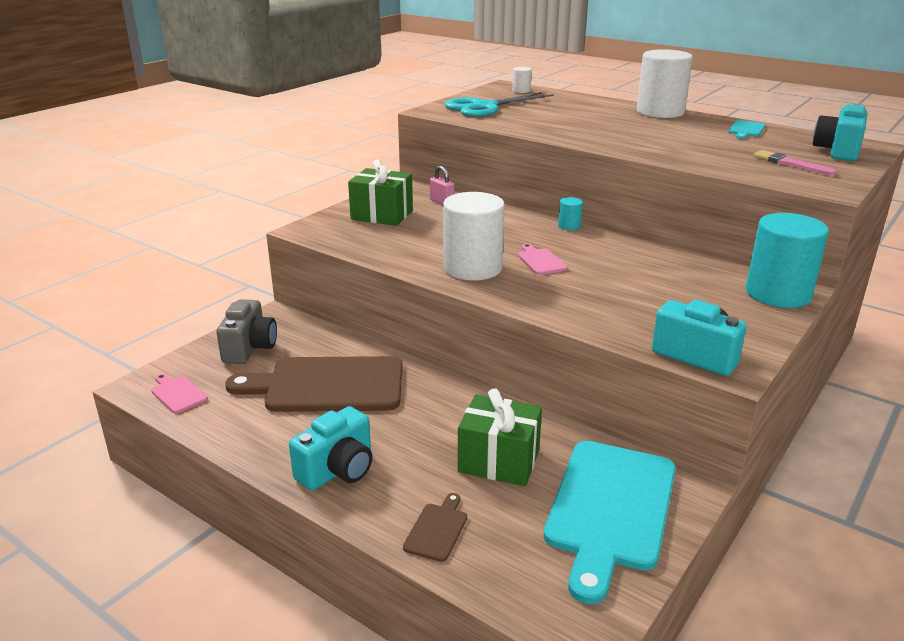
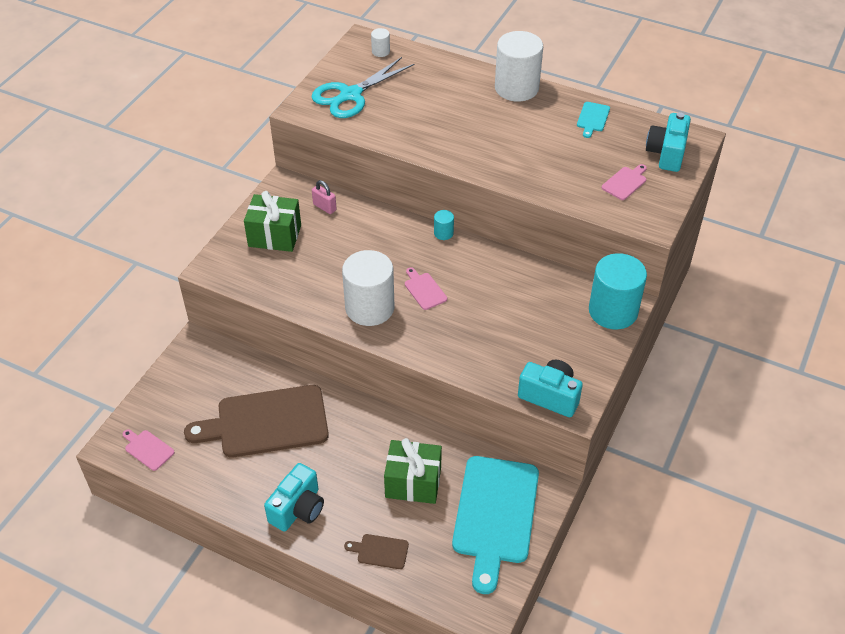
camera: 10 degrees left, 20 degrees up
(250, 348) = (188, 388): grey camera -> none
(437, 529) = (380, 551): brown cutting board -> brown cutting board turned 90 degrees counterclockwise
(790, 164) = (625, 182): pink brush -> pink cutting board

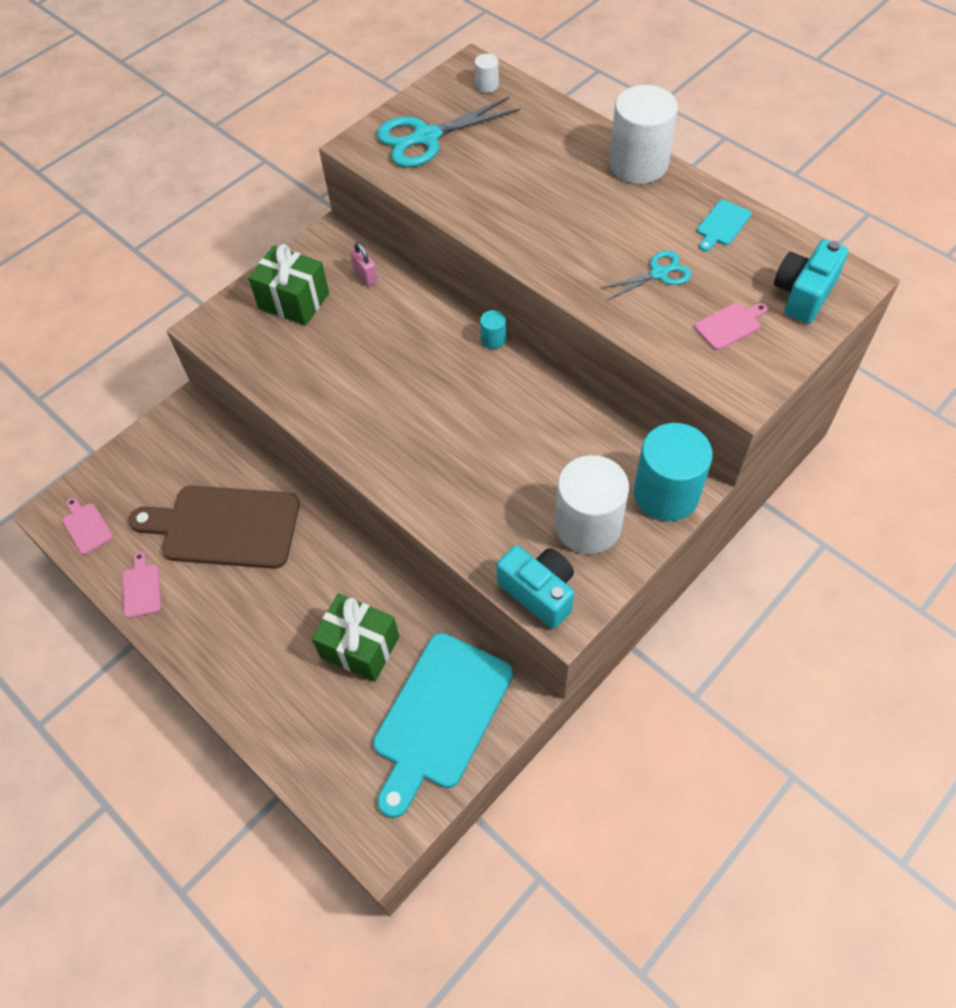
camera: 20 degrees right, 10 degrees up
(298, 509) = (218, 645): turquoise camera -> none
(369, 308) = (366, 419): white cylinder -> white cylinder (588, 525)
(380, 551) = (288, 725): brown cutting board -> none
(424, 290) = (440, 410): pink cutting board -> pink cutting board (141, 588)
(562, 158) = (659, 273): none -> turquoise scissors

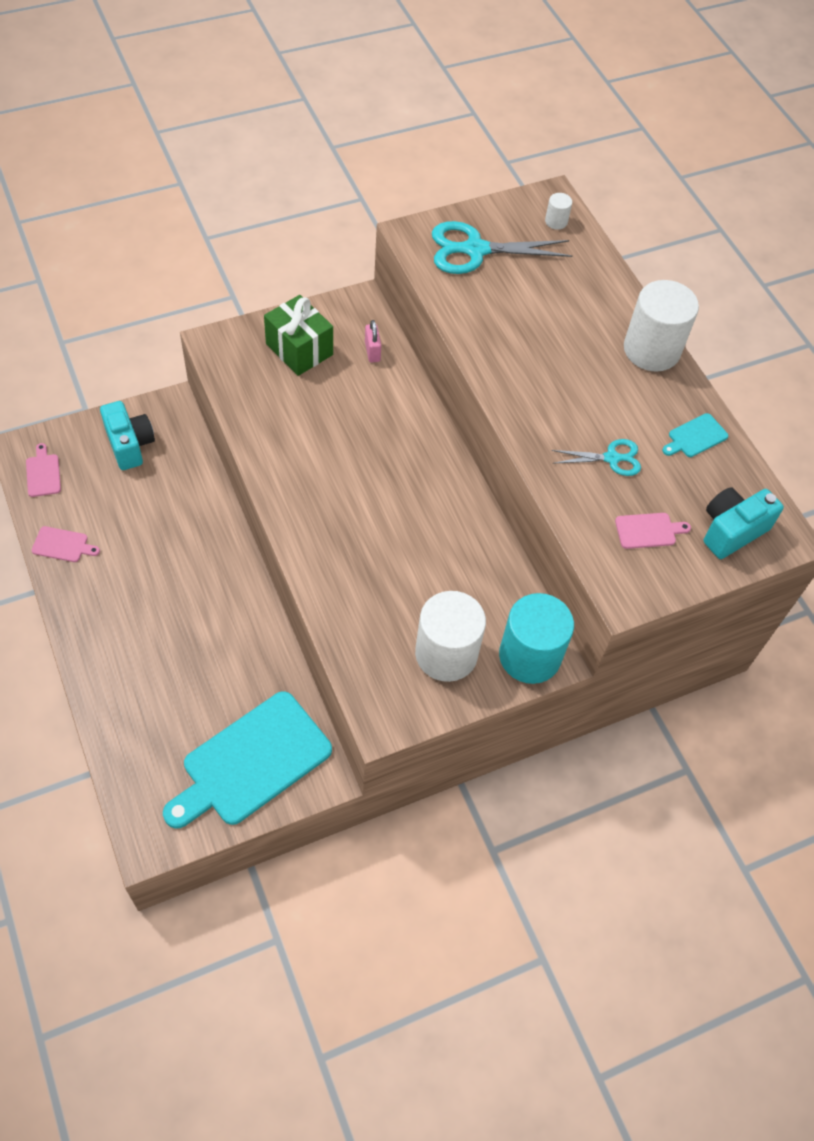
camera: 15 degrees right, 0 degrees up
(141, 588) = (62, 545): pink cutting board -> pink cutting board turned 90 degrees clockwise
(224, 526) = (155, 522): brown cutting board -> none
(360, 647) = (215, 674): green gift -> none
(493, 339) = (453, 455): turquoise cylinder -> none
(539, 592) = (373, 692): turquoise camera -> turquoise camera (130, 445)

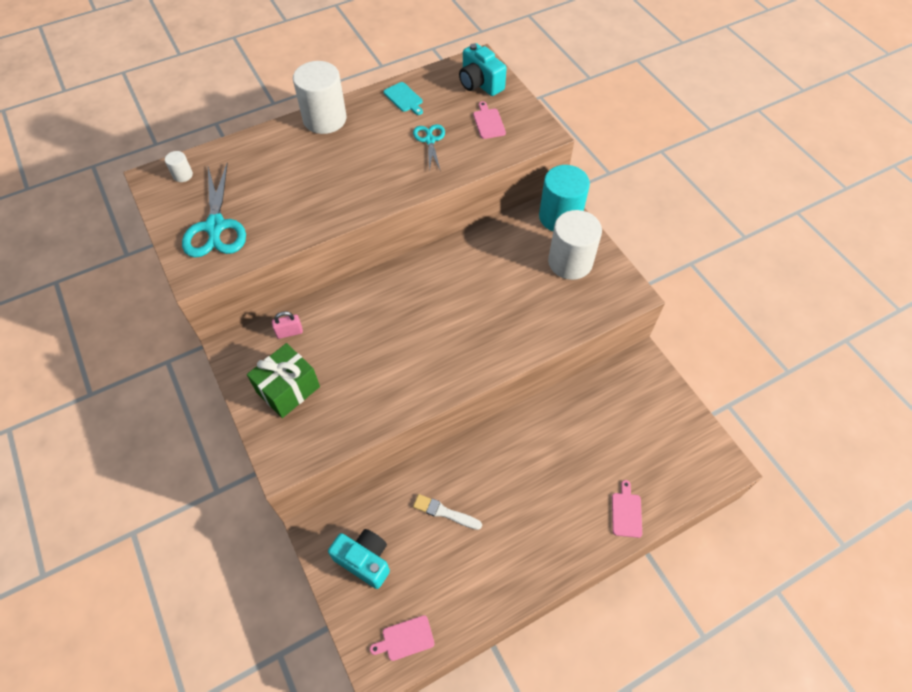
camera: 90 degrees left, 0 degrees up
(62, 545) = (484, 597): pink cutting board -> pink cutting board (626, 512)
(130, 445) = (364, 560): turquoise camera -> turquoise camera turned 60 degrees clockwise
(163, 519) = (445, 512): none -> white brush
(251, 761) = (646, 408): turquoise cutting board -> none

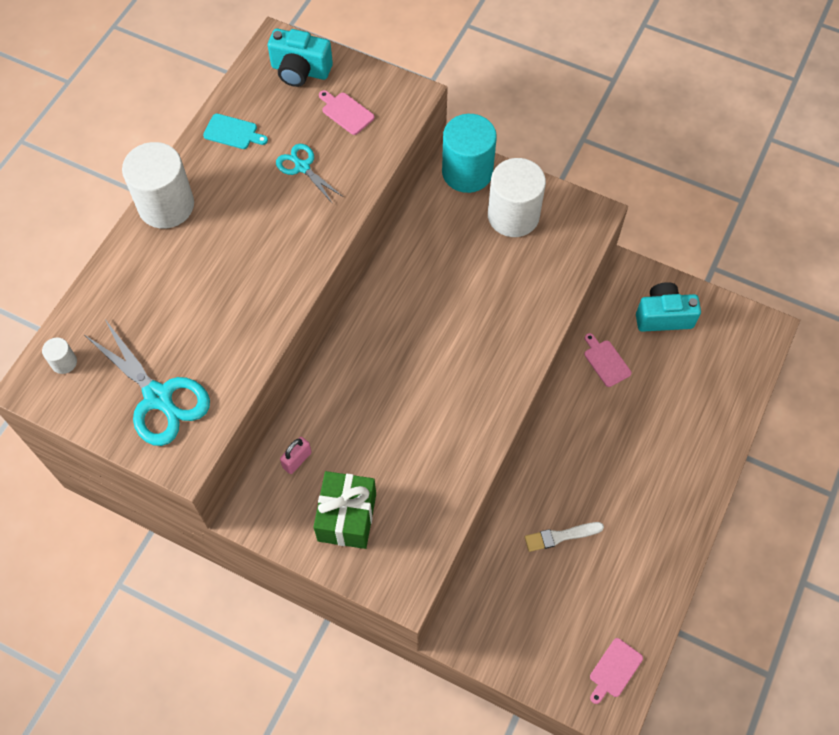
camera: 35 degrees left, 5 degrees up
(364, 560) = (523, 630): turquoise camera -> turquoise camera (663, 316)
(626, 512) = (714, 427): pink cutting board -> pink cutting board (606, 361)

